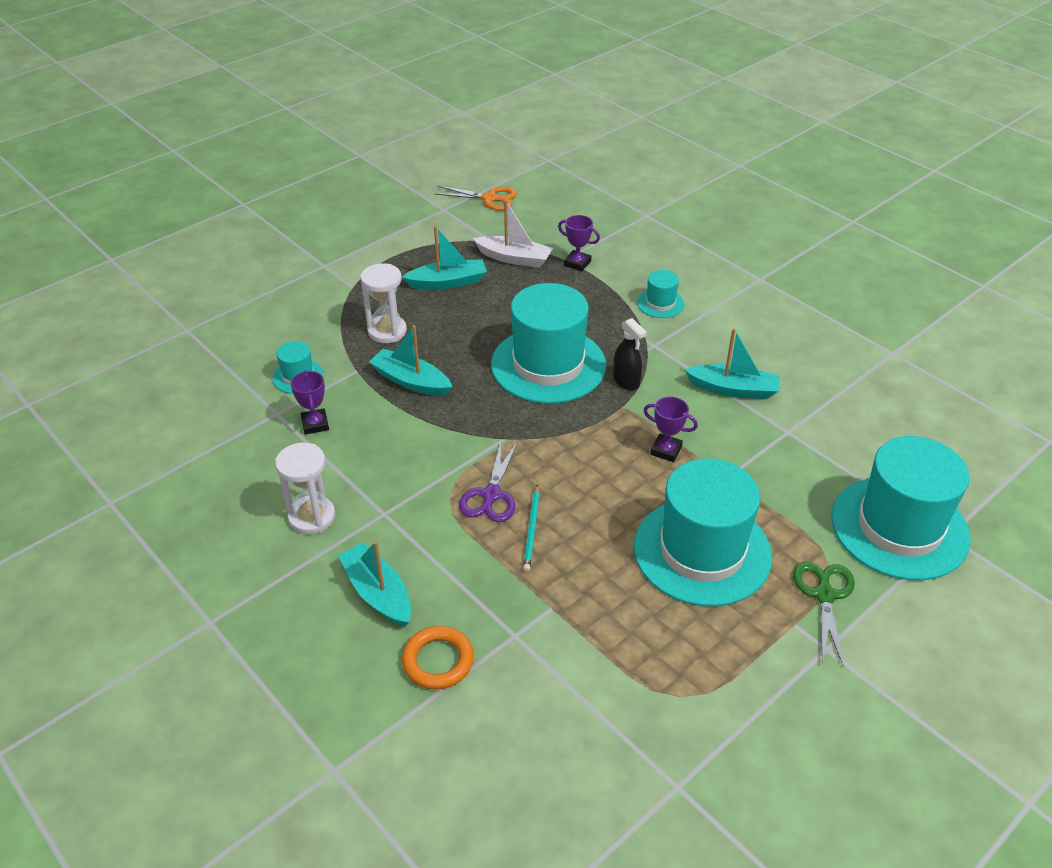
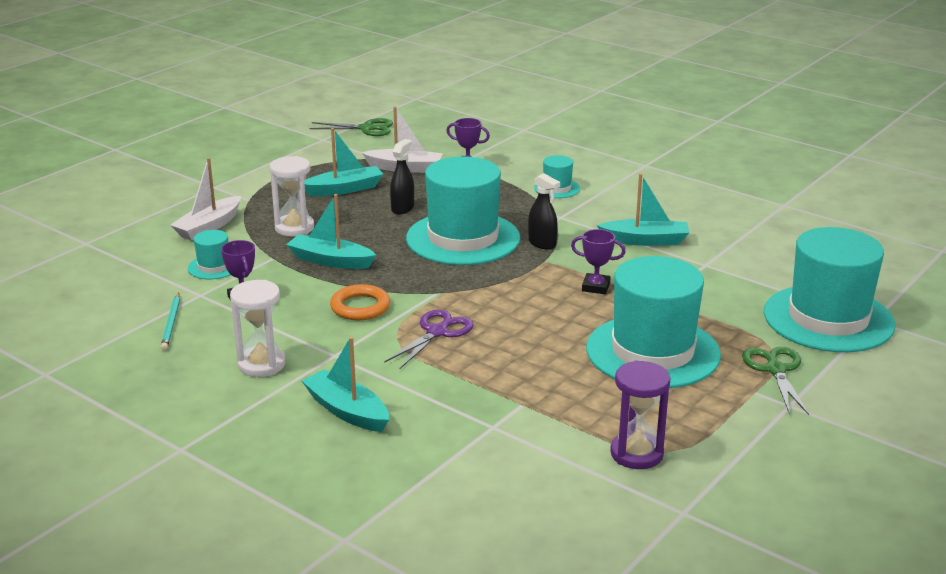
camera: 10 degrees left, 15 degrees down
(306, 320) = (209, 227): none -> white boat
(438, 661) = (423, 452): orange ring -> orange ring (360, 307)
(489, 198) = (366, 128): orange scissors -> green scissors
(491, 495) = (437, 332): purple scissors -> purple scissors turned 150 degrees counterclockwise
(498, 315) = (402, 208): none -> black spray bottle
(532, 530) = (485, 353): turquoise pencil -> turquoise pencil (171, 323)
(650, 695) = (636, 454): none -> purple hourglass

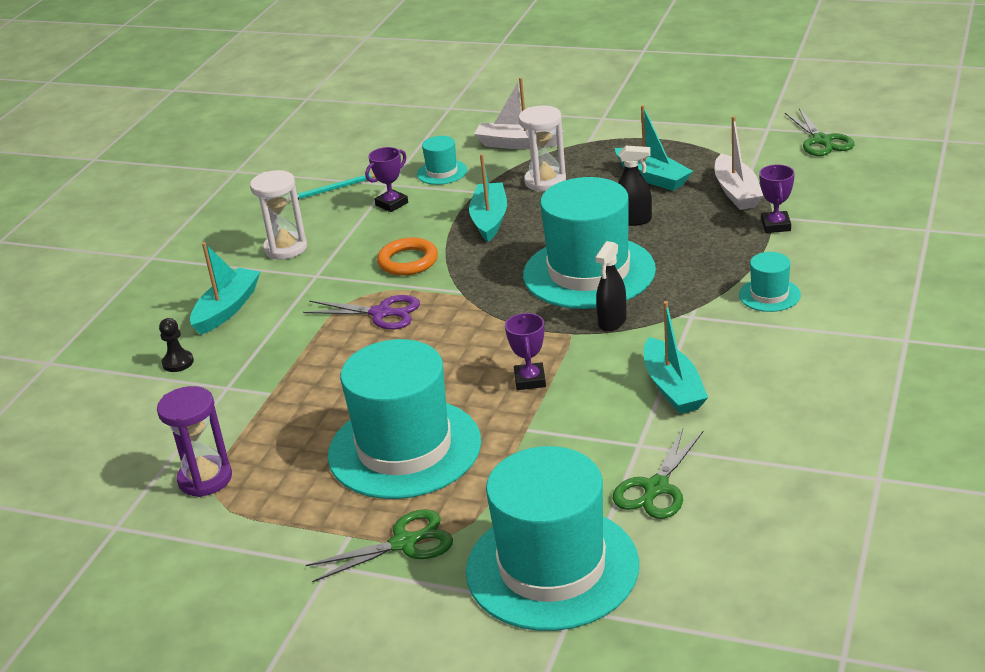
camera: 75 degrees right, 5 degrees up
(423, 451) = (178, 362): none -> black pawn
(758, 268) = (656, 488): none -> green scissors

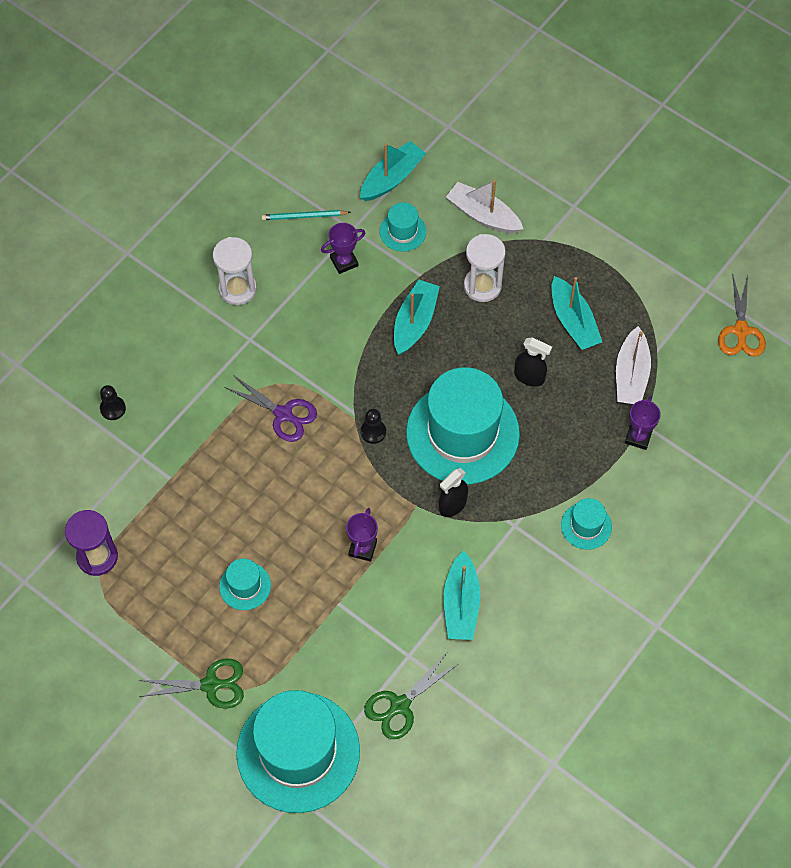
camera: 15 degrees right, 30 degrees up
(227, 309) = (168, 354): turquoise boat -> turquoise boat (392, 178)
(404, 448) = (245, 586): turquoise hat -> turquoise hat, size x0.44
(408, 261) = (328, 352): orange ring -> none
(490, 298) = (373, 432): none -> black pawn
(821, 141) = (741, 330): green scissors -> orange scissors

